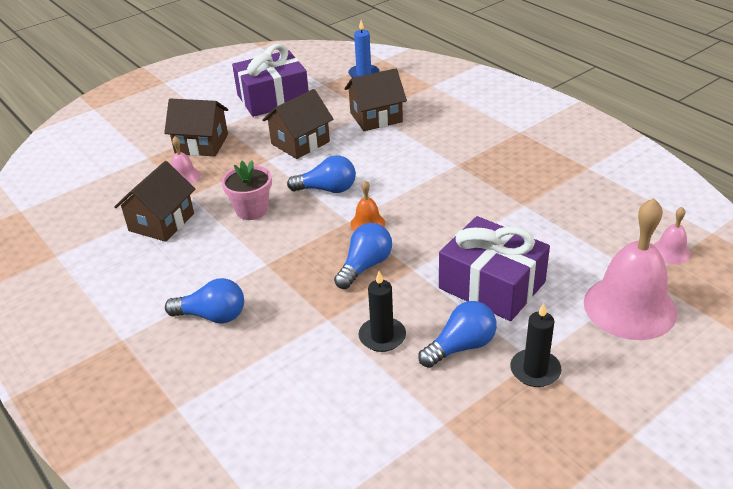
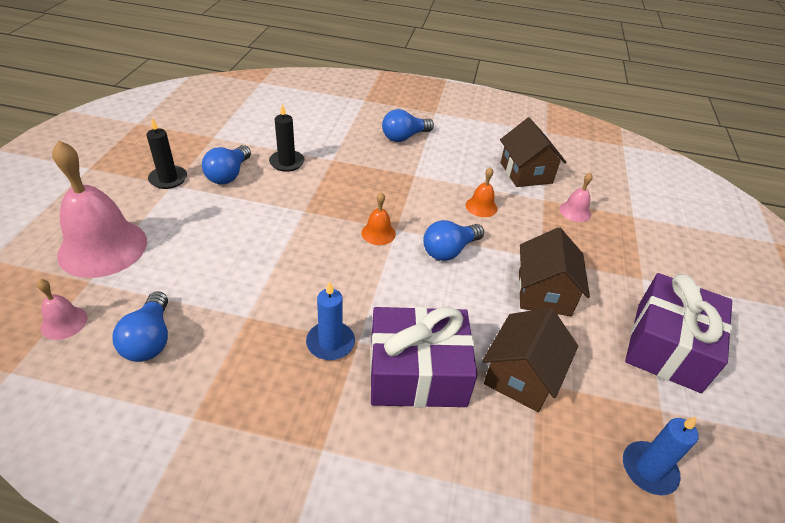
camera: 135 degrees right, 5 degrees up
(201, 144) = (620, 248): brown house -> none
(251, 210) = (481, 206): pink flower pot -> orange bell
(365, 266) = (343, 199): blue light bulb -> blue light bulb (150, 339)
(476, 170) = (330, 343): none -> blue candle
(492, 285) = (232, 222): purple gift -> purple gift (417, 372)

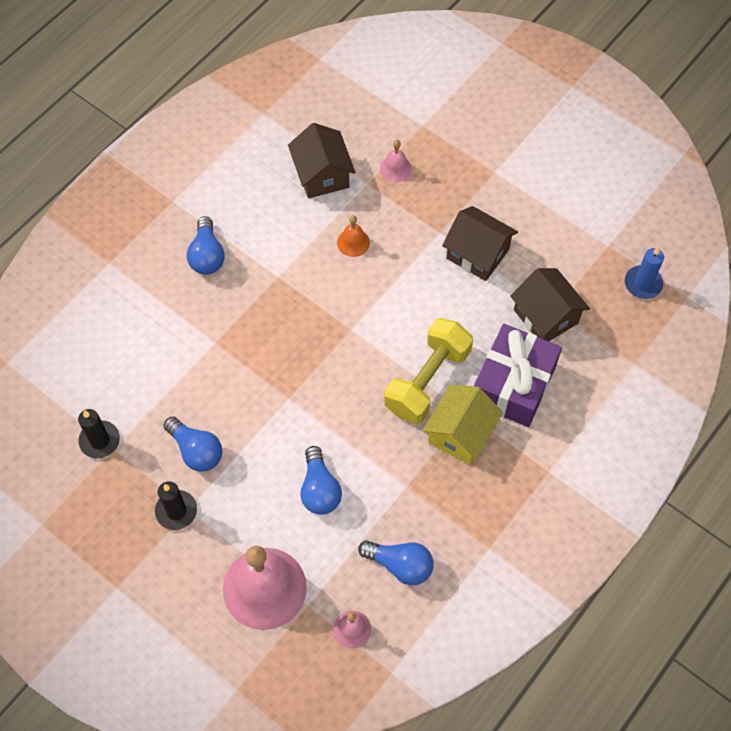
camera: 60 degrees left, 20 degrees up
(287, 162) = (200, 388): black candle -> black candle (99, 440)
(330, 343) = (460, 433): blue candle -> yellow house
(376, 297) = (427, 381): none -> yellow dumbbell
(378, 233) = (350, 346): orange bell -> none
(449, 251) = (399, 299): blue light bulb -> blue light bulb (319, 489)
(526, 173) = (322, 175): brown house -> brown house turned 60 degrees clockwise
(667, 346) = (563, 203): purple gift -> none

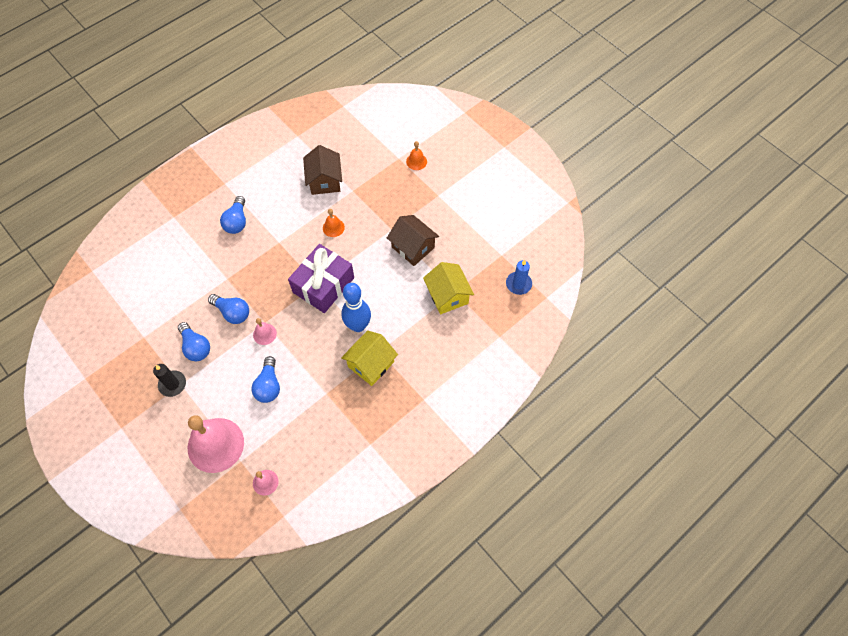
camera: 10 degrees right, 0 degrees up
(99, 440) = (136, 330): black candle -> none
(395, 168) = (373, 183): pink bell -> pink bell (264, 334)
(400, 565) = (308, 445): blue light bulb -> blue light bulb (232, 312)
(427, 381) = (358, 325): yellow dumbbell -> blue bowling pin
(450, 126) = (416, 161): none -> orange bell
(513, 384) = (414, 337): purple gift -> purple gift (323, 285)
(545, 316) = (447, 295): brown house -> yellow house

